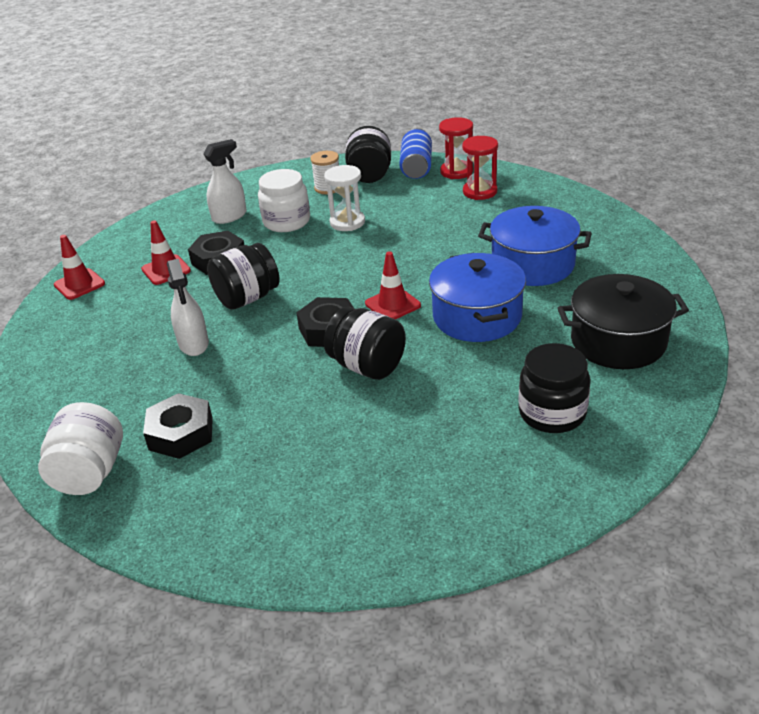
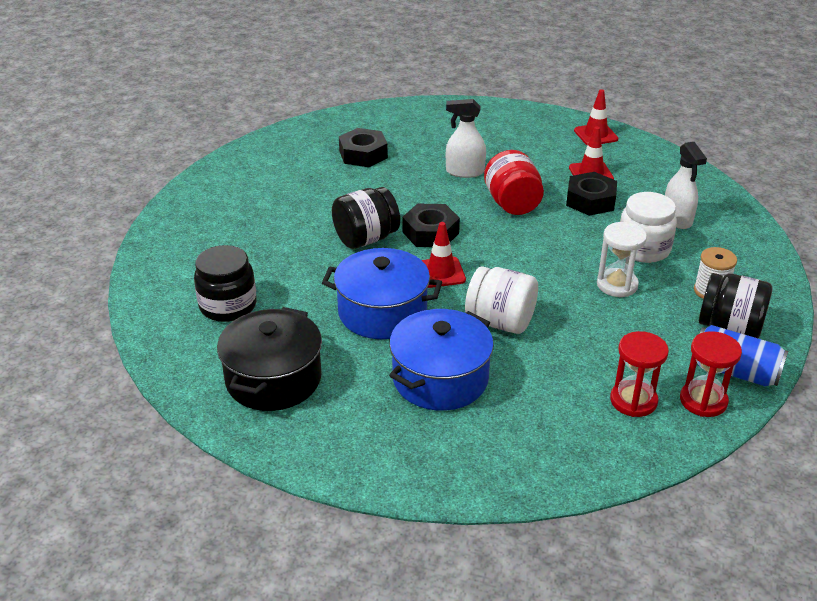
camera: 110 degrees right, 0 degrees up
(90, 472) = (356, 122): white jar -> white jar (500, 322)
(247, 298) = (512, 204): black jar -> red jar

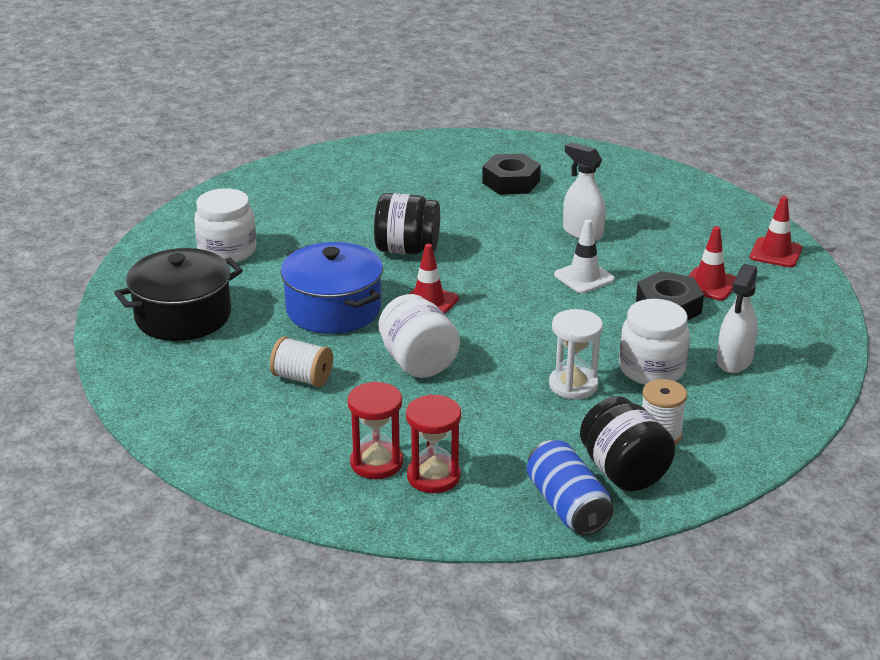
camera: 40 degrees right, 5 degrees down
(228, 306) = (227, 251): black jar -> white jar
(430, 232) = (470, 268): black nut -> none
(440, 379) = (302, 378): blue pot -> white spool
(512, 204) = (584, 277): red jar -> white traffic cone
(703, 401) = (496, 510): red hourglass -> red hourglass (376, 463)

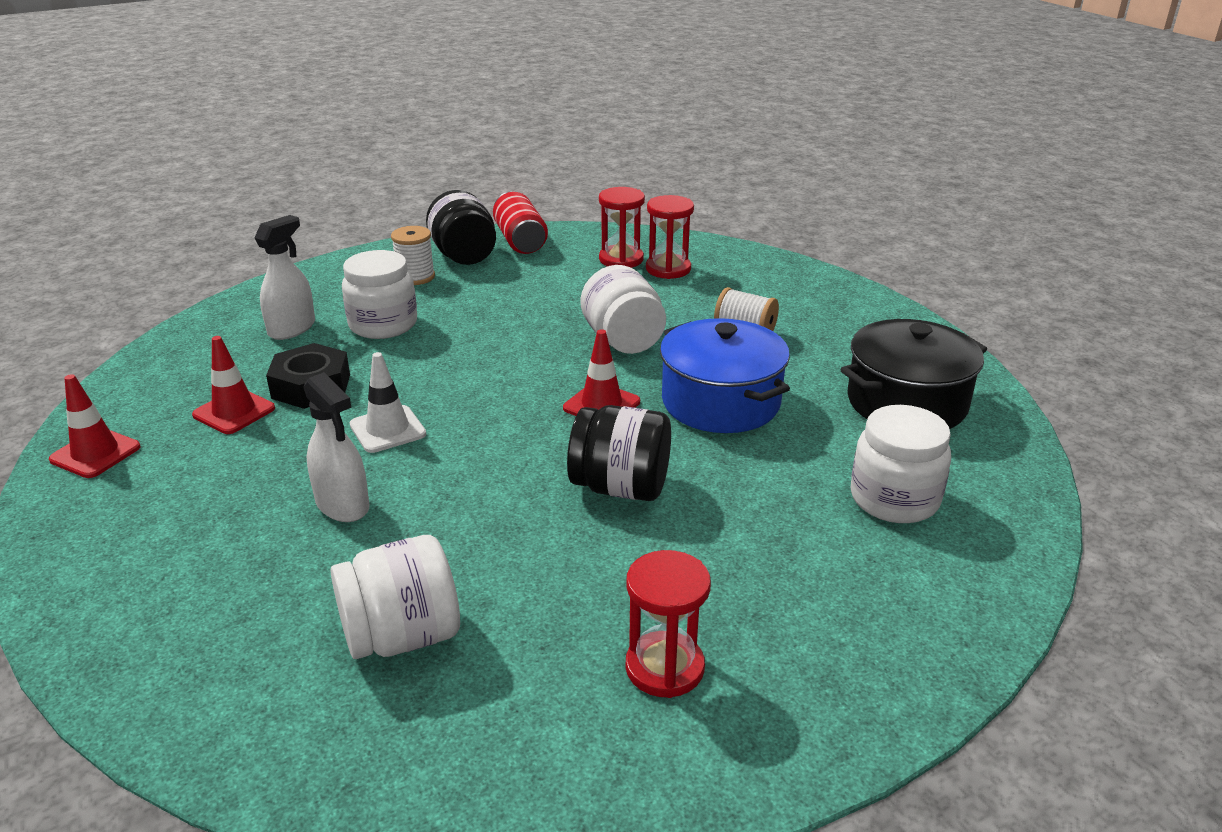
camera: 175 degrees left, 0 degrees up
(377, 177) = (664, 667): none -> red hourglass
(511, 182) = (402, 636): black nut -> white jar
(567, 506) = (520, 240): blue can -> red can
(573, 385) = (471, 315): white hourglass -> none

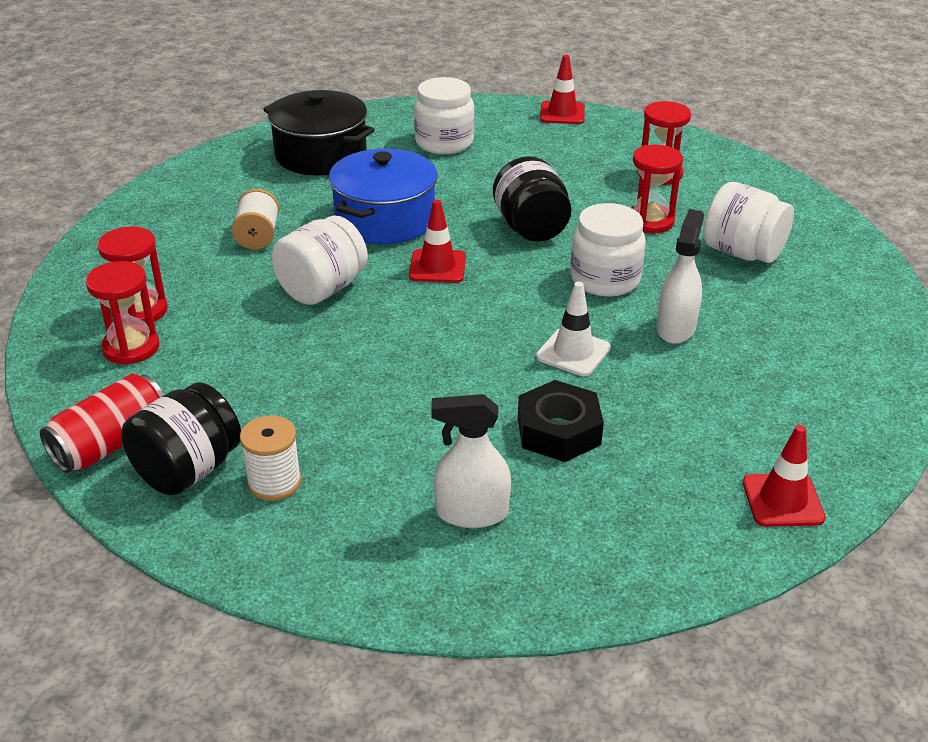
camera: 120 degrees left, 5 degrees up
(234, 412) = (642, 455): red traffic cone -> red traffic cone (562, 113)
(383, 325) = (407, 447): white jar -> white jar (605, 279)
(550, 590) = (650, 221): none -> red hourglass

